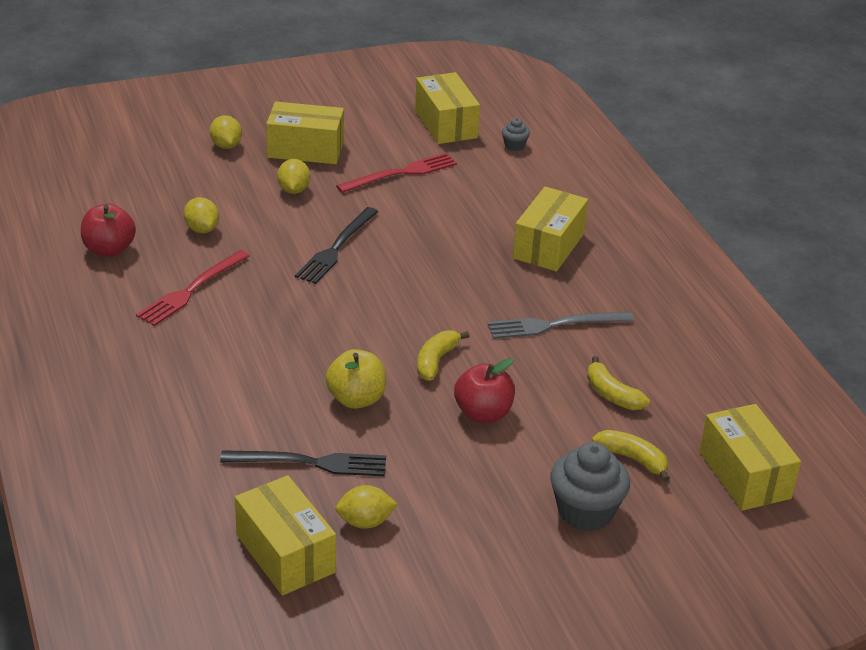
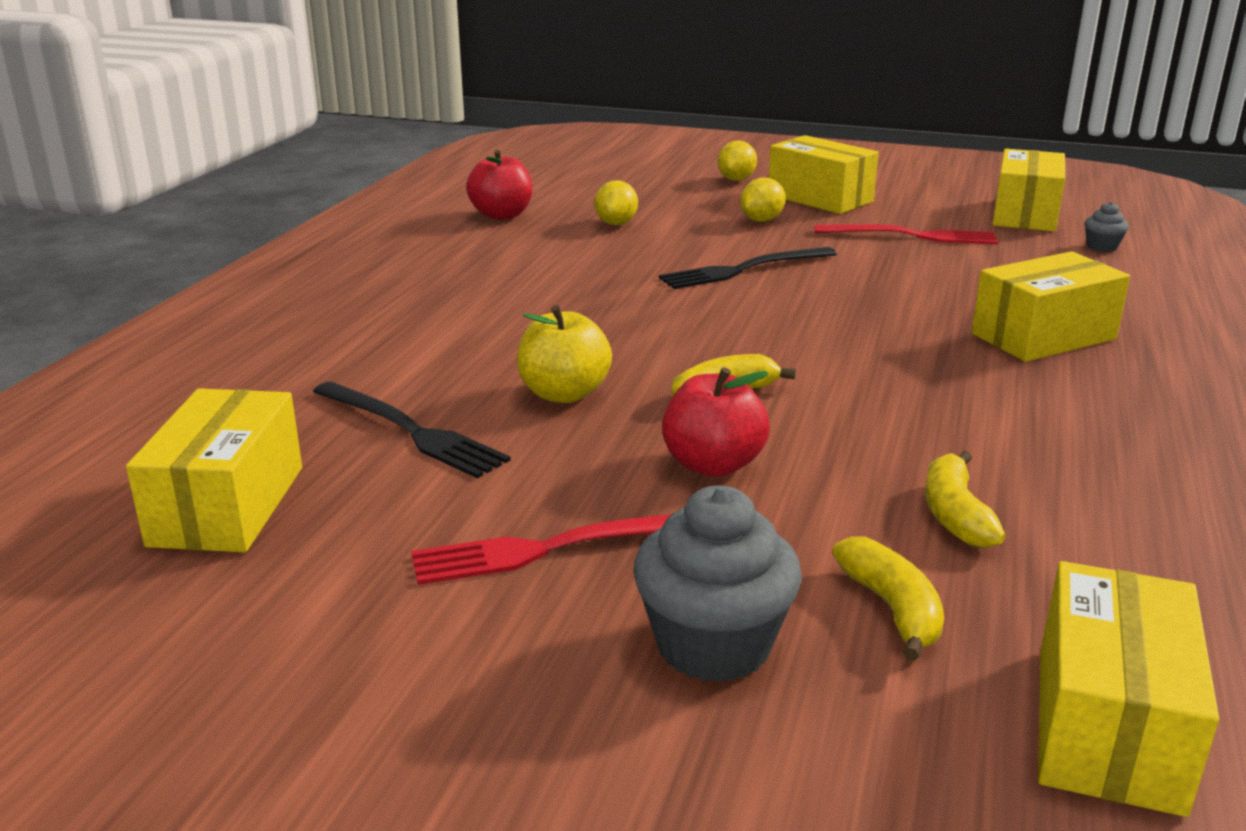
camera: 40 degrees right, 10 degrees down
(192, 290) = (532, 259): red fork -> red fork (555, 547)
(365, 522) = (374, 515): yellow lemon -> none
(555, 325) = (954, 411): grey fork -> none

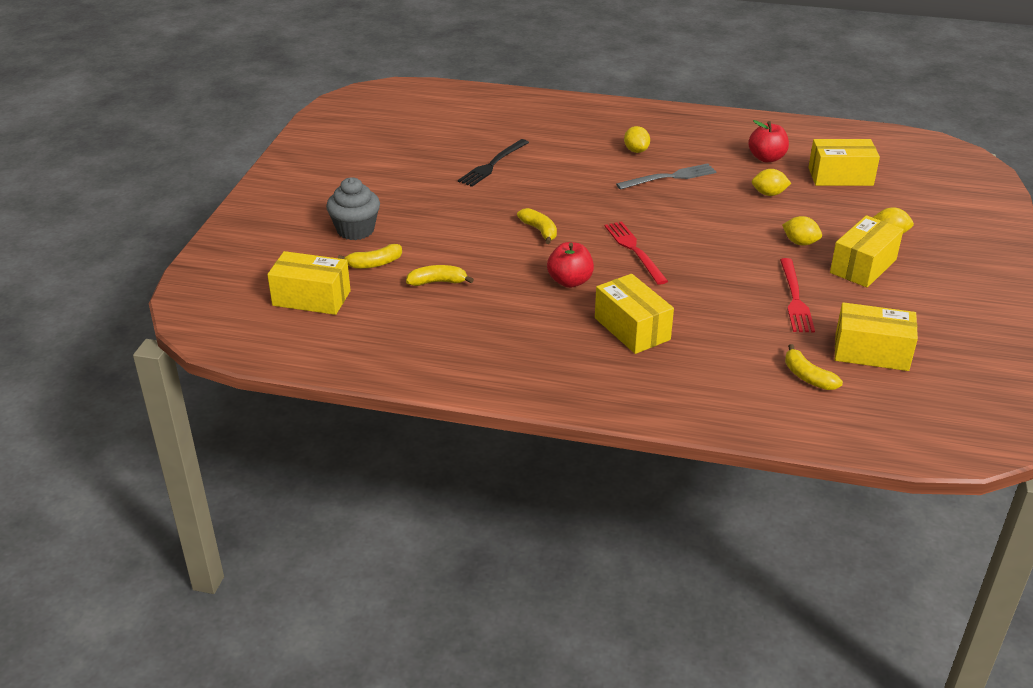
camera: 85 degrees right, 10 degrees up
(227, 505) = (435, 140): yellow box -> yellow box (840, 176)
(426, 294) = (636, 150): none -> yellow lemon
(540, 277) = (669, 177): none -> grey fork
(555, 547) = (411, 200): red fork -> red fork (634, 251)
(564, 394) = (531, 193): yellow apple -> none
(713, 464) = (473, 229): red apple -> red apple (570, 281)
(744, 269) = (705, 236): black fork -> none
(1102, 247) = (807, 377): grey cupcake -> yellow banana

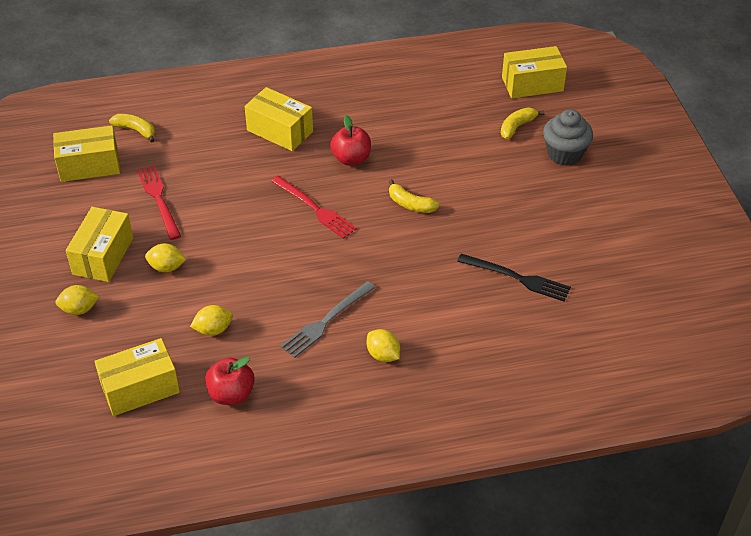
camera: 155 degrees right, 10 degrees up
(438, 282) = (453, 126): yellow banana -> none
(493, 164) = (517, 278): black fork -> black fork turned 105 degrees clockwise

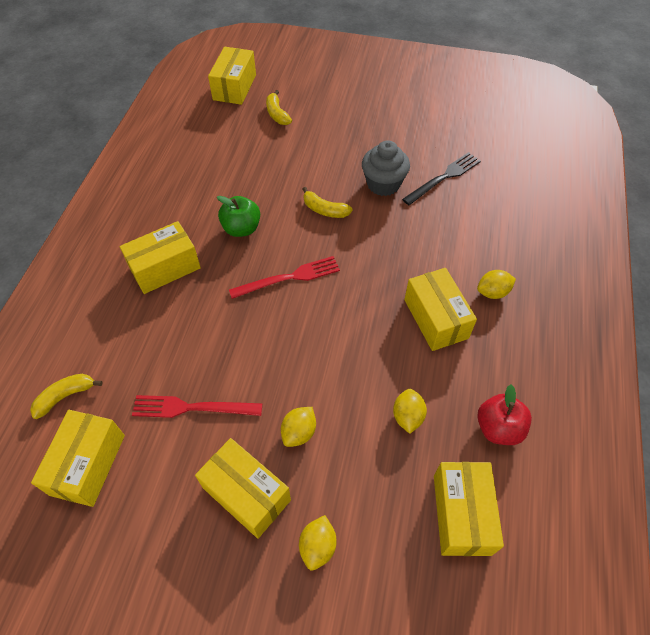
camera: 65 degrees left, 10 degrees up
(326, 321) = (435, 319): grey fork -> yellow box
(351, 159) = (241, 229): red apple -> green apple
(410, 204) = (324, 210): yellow banana -> yellow banana turned 60 degrees clockwise
(564, 154) = (325, 101): grey cupcake -> grey cupcake (383, 184)

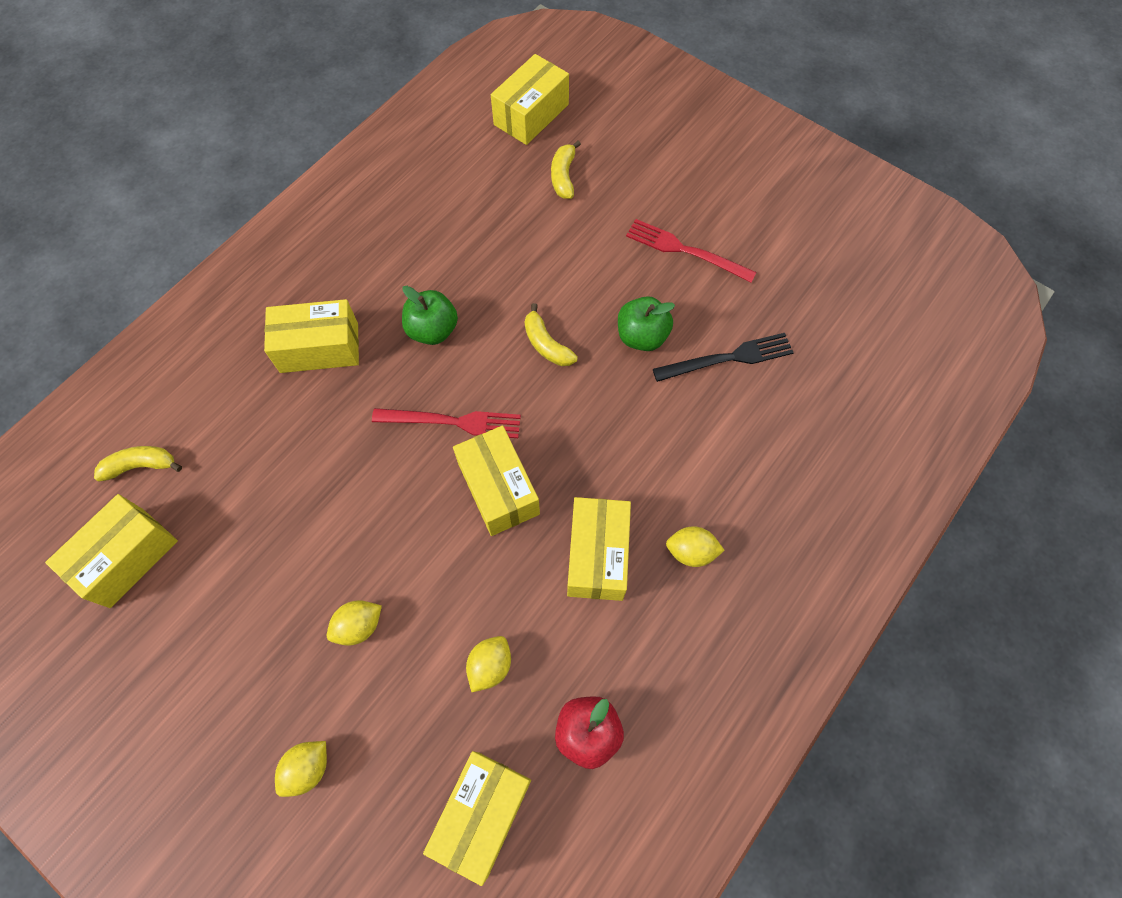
camera: 25 degrees right, 10 degrees up
(192, 407) = (262, 541): red fork -> red fork (686, 251)
(246, 494) = (266, 671): yellow box -> yellow box (498, 489)
(383, 184) = (642, 336): grey cupcake -> green apple

